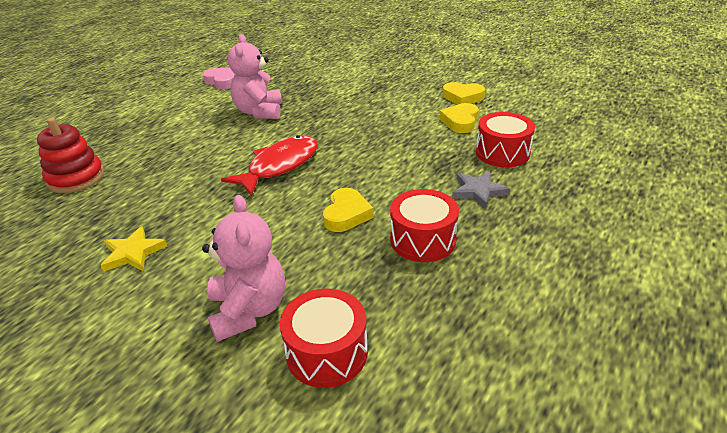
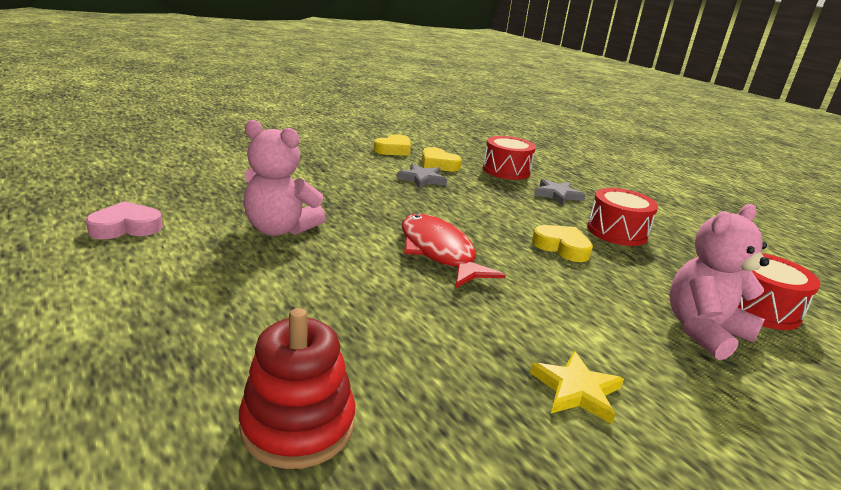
camera: 70 degrees left, 10 degrees down
(249, 310) = (703, 331): pink teddy bear -> pink teddy bear turned 45 degrees counterclockwise
(412, 125) = (422, 179): none -> grey star

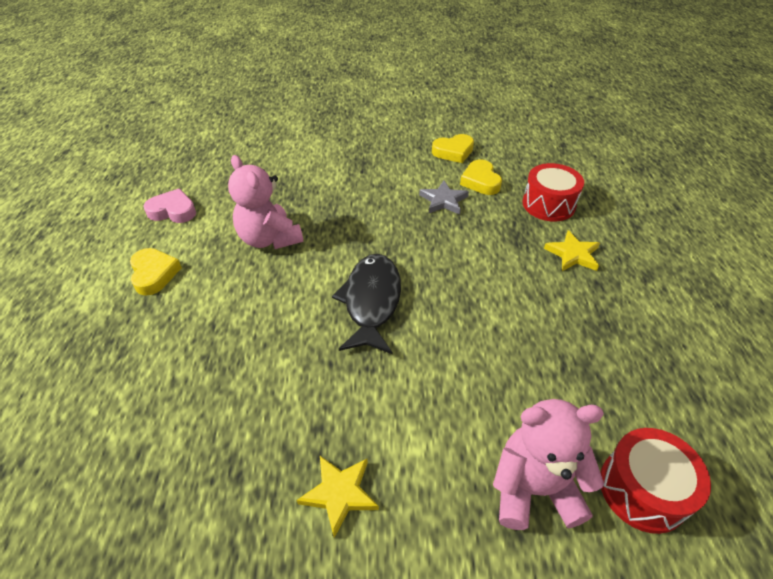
camera: 35 degrees right, 20 degrees up
(298, 424) = (136, 431): red stacking toy -> none
(439, 252) = (371, 302): red fish -> black fish
(557, 195) = (573, 254): grey star -> yellow star
(562, 247) = (497, 330): yellow heart -> yellow heart (154, 274)
(617, 232) = (586, 327): red drum -> none

